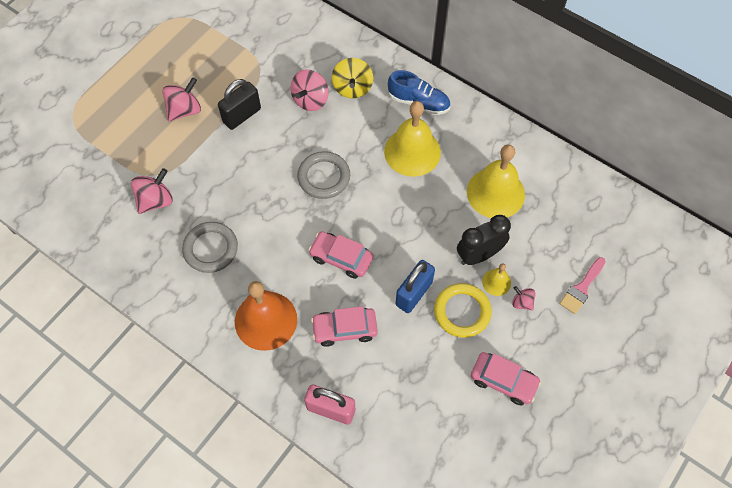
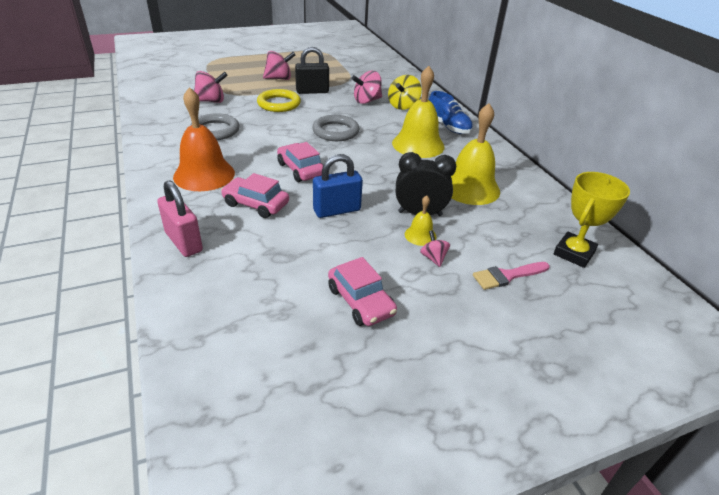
camera: 30 degrees right, 25 degrees down
(462, 312) = (368, 238): yellow ring -> yellow ring (279, 104)
(613, 231) = (573, 253): none -> yellow trophy

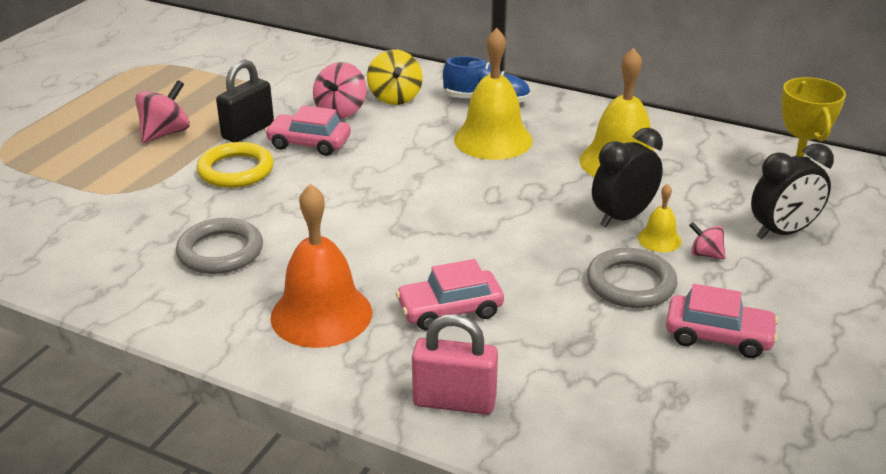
camera: 40 degrees left, 5 degrees down
(211, 101) = (129, 214): pink spinning top -> none
(301, 169) = (423, 240): pink car -> pink car (309, 143)
(335, 131) = (376, 171): grey ring -> grey ring (630, 283)
(337, 210) = (543, 263): blue padlock -> none
(507, 276) = (782, 232): pink brush -> black clock

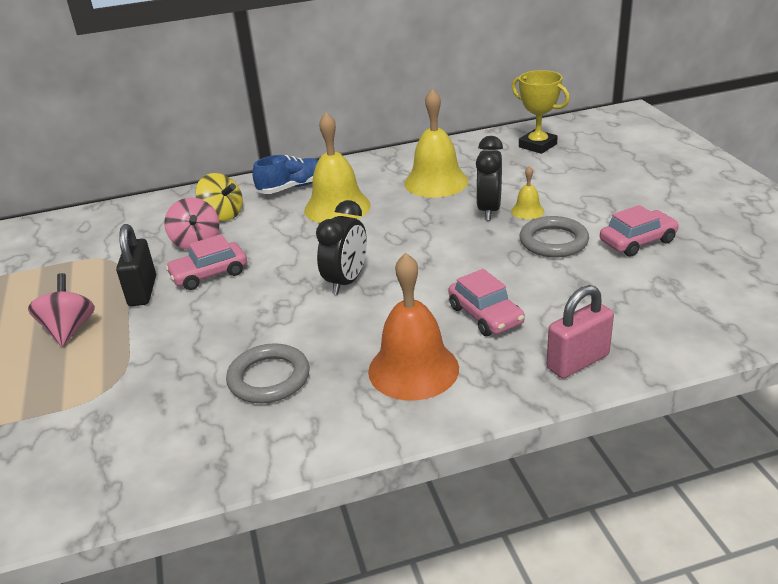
camera: 40 degrees left, 0 degrees up
(236, 170) = (181, 321): yellow ring -> none
(450, 310) = (485, 315): pink car -> pink car turned 60 degrees counterclockwise
(705, 254) = (562, 205): pink spinning top -> none
(782, 232) = (577, 174): black clock -> black clock (346, 281)

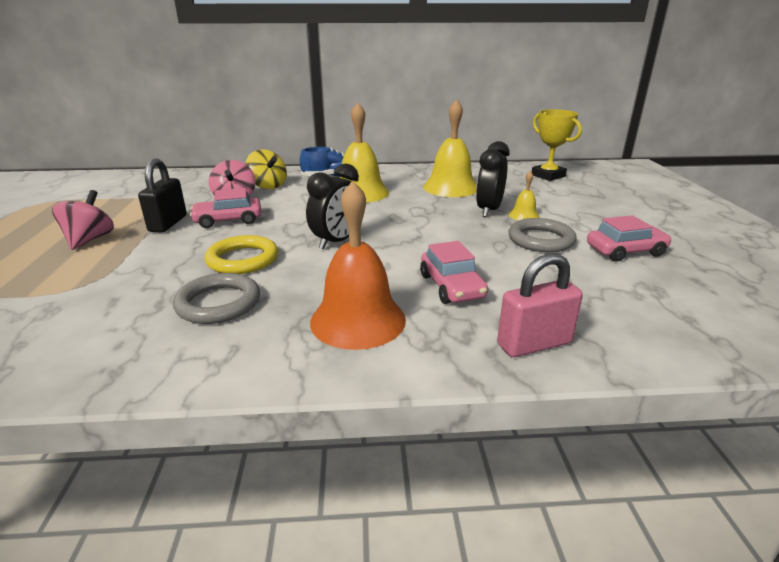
camera: 10 degrees right, 5 degrees down
(259, 323) = (242, 259): none -> yellow ring

